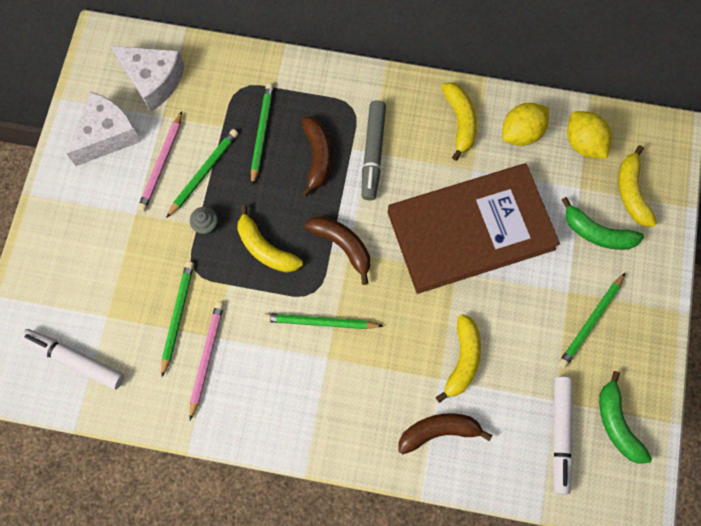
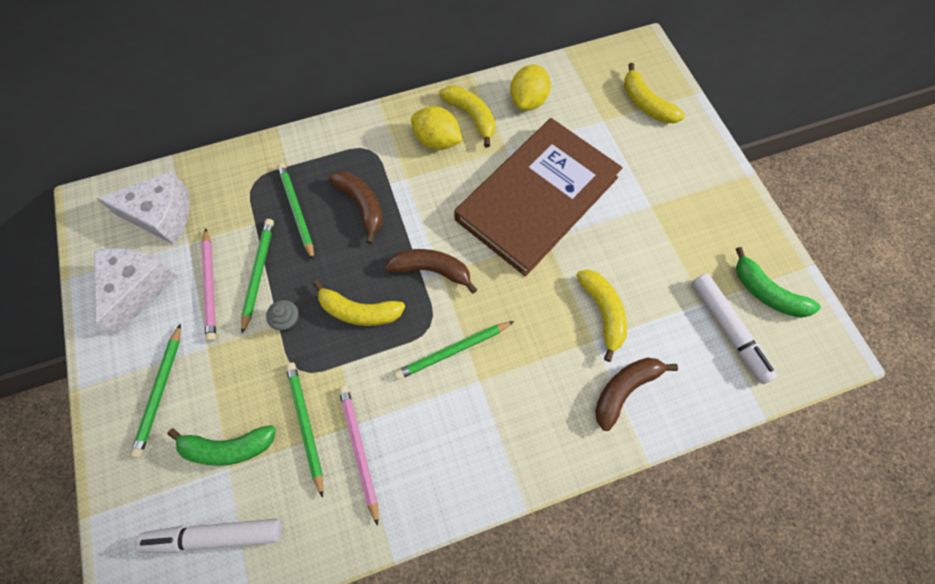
camera: 30 degrees left, 5 degrees down
(373, 153) = (411, 178): grey marker -> none
(583, 143) = (583, 86): yellow lemon -> yellow lemon (437, 141)
(591, 322) = (686, 220): green pencil -> green pencil (160, 391)
(597, 232) = (641, 147): green banana -> green banana (228, 447)

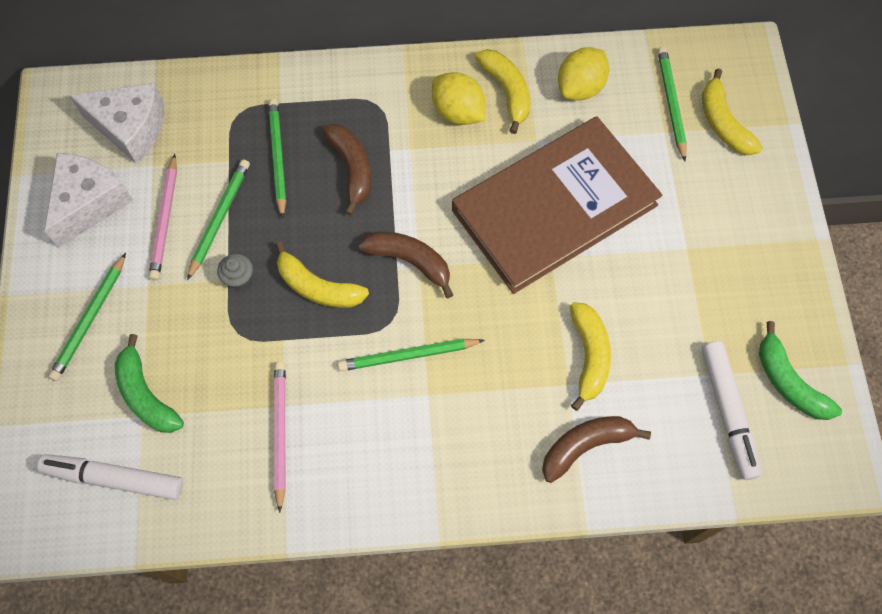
camera: 15 degrees right, 0 degrees up
(228, 447) = (146, 394): green banana -> green banana turned 45 degrees clockwise
(306, 425) = (231, 393): green pencil -> green pencil (671, 103)

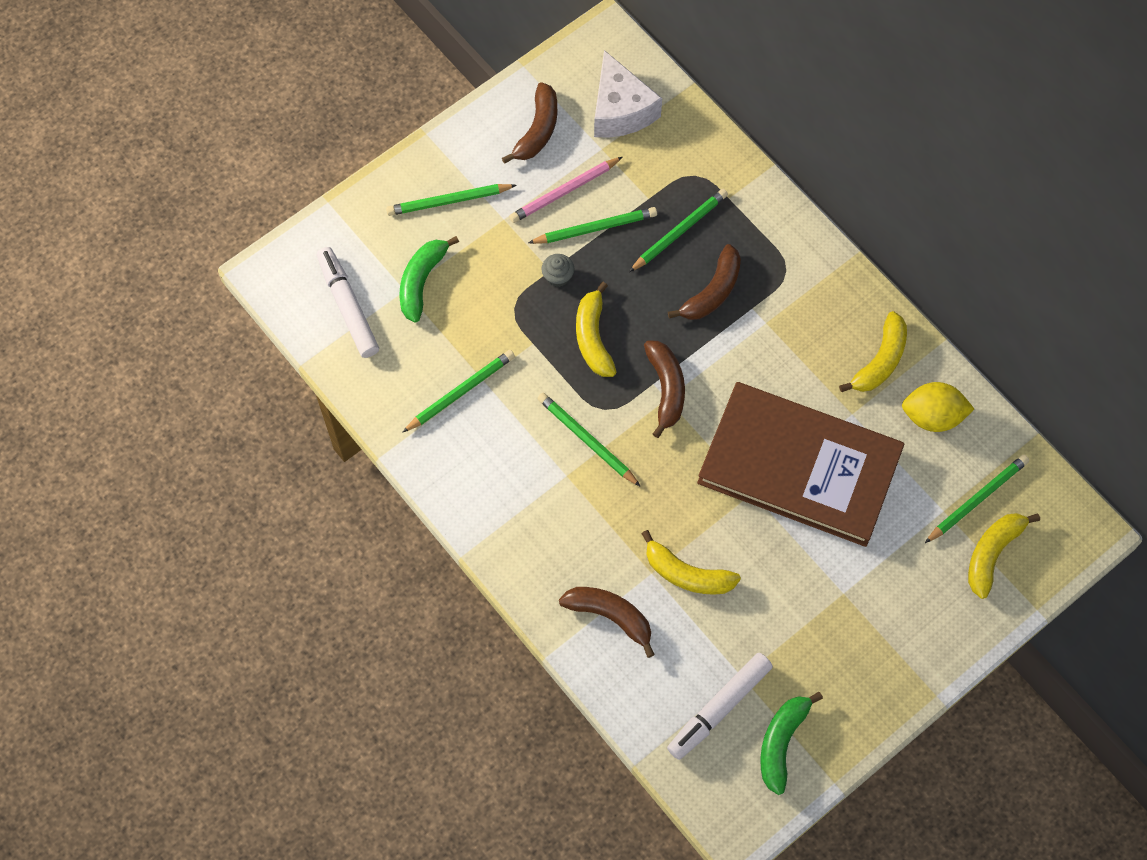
camera: 55 degrees right, 0 degrees up
(90, 203) = (537, 130): white cheese -> brown banana
(280, 433) = (460, 392): pink pencil -> green pencil
(458, 112) = (829, 336): yellow lemon -> none
(588, 356) = (687, 573): yellow banana -> yellow banana turned 60 degrees clockwise

